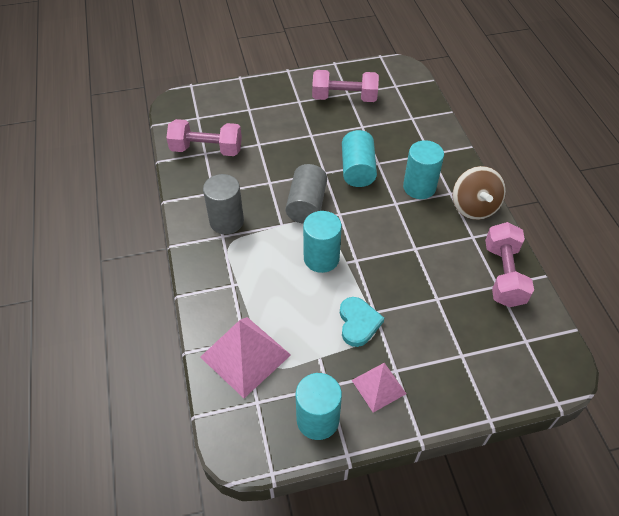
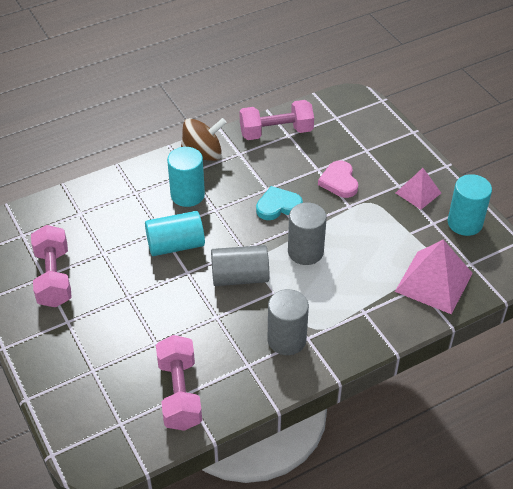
camera: 105 degrees left, 5 degrees down
(321, 258) = (305, 252): turquoise cylinder -> grey cylinder
(358, 323) = (365, 214): turquoise heart -> turquoise heart (278, 206)
(413, 313) = (339, 181): none -> pink heart

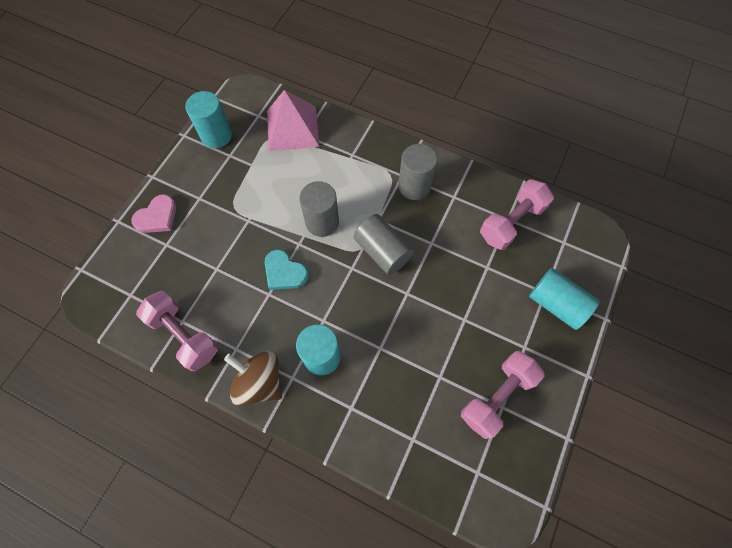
camera: 125 degrees left, 20 degrees up
(175, 245) = (386, 323): turquoise cylinder -> turquoise cylinder (556, 304)
(339, 181) = (222, 243): pink heart -> pink heart (157, 217)
(418, 193) = (200, 180): pink pyramid -> none

